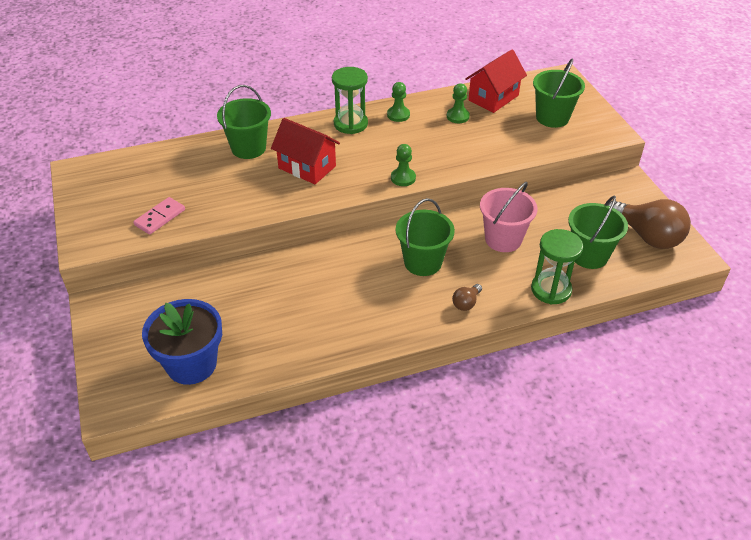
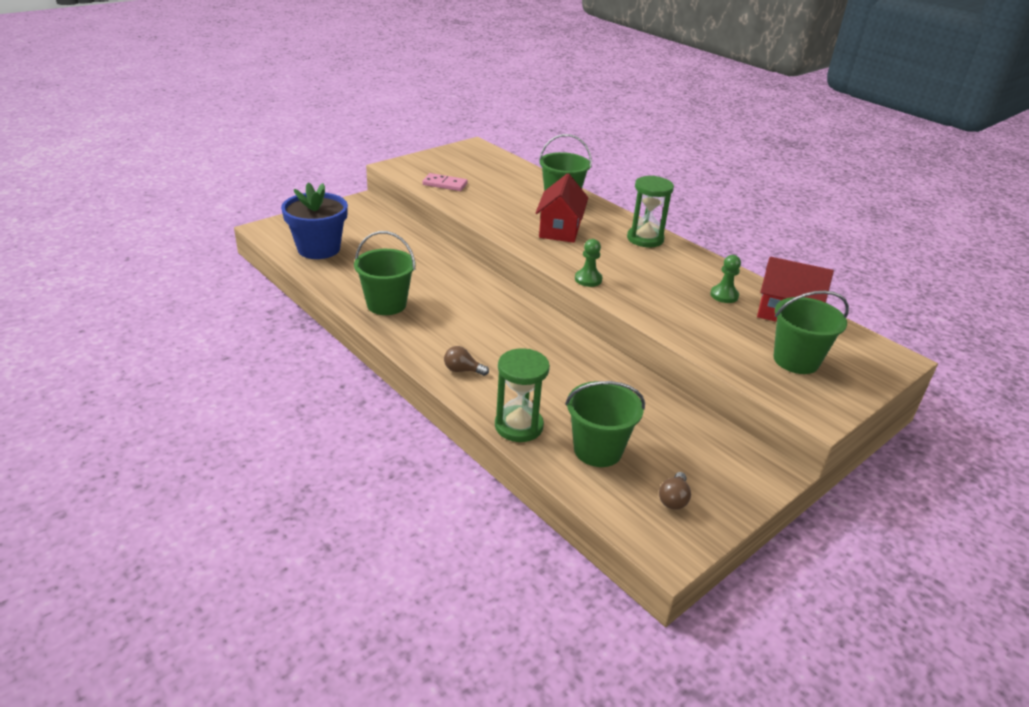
camera: 65 degrees right, 10 degrees down
(398, 115) = (687, 261): green pawn -> none
(423, 262) = (504, 335): green bucket -> green bucket (386, 304)
(503, 239) = (577, 381): pink bucket -> none
(647, 236) = (673, 499): brown light bulb -> brown light bulb, size x0.45

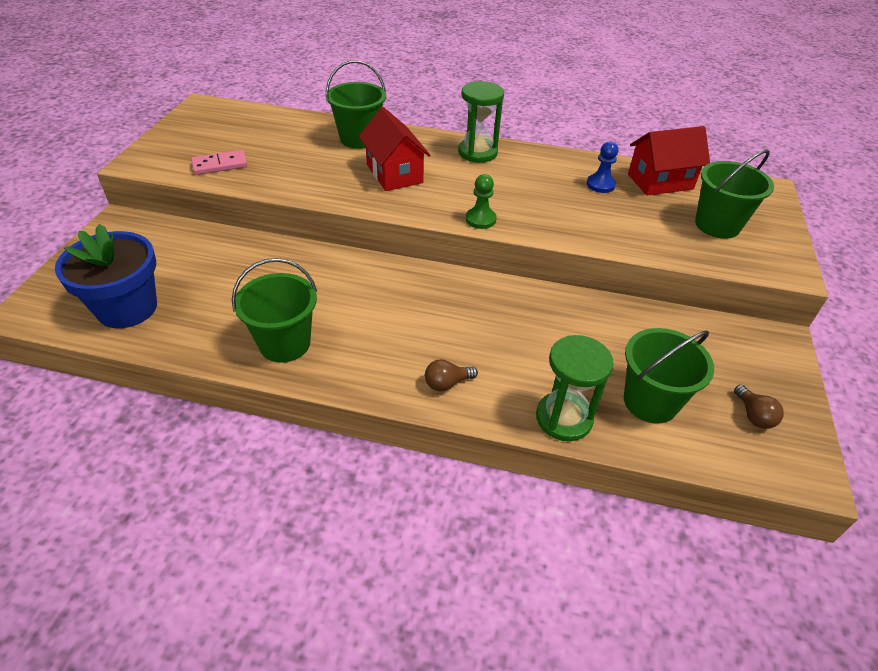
camera: 35 degrees left, 10 degrees up
(724, 295) = (600, 185): green pawn -> blue pawn

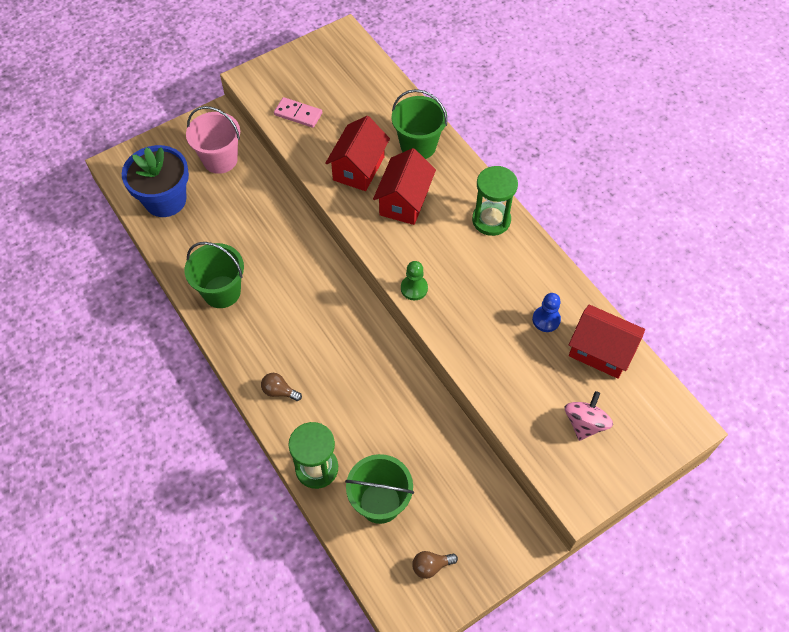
camera: 45 degrees right, 15 degrees up
(159, 248) = (220, 160): none -> pink bucket
(325, 172) = (358, 168): none -> red house
(717, 225) = (584, 423): green bucket -> pink spinning top
(753, 415) = (431, 566): brown light bulb -> brown light bulb turned 45 degrees clockwise

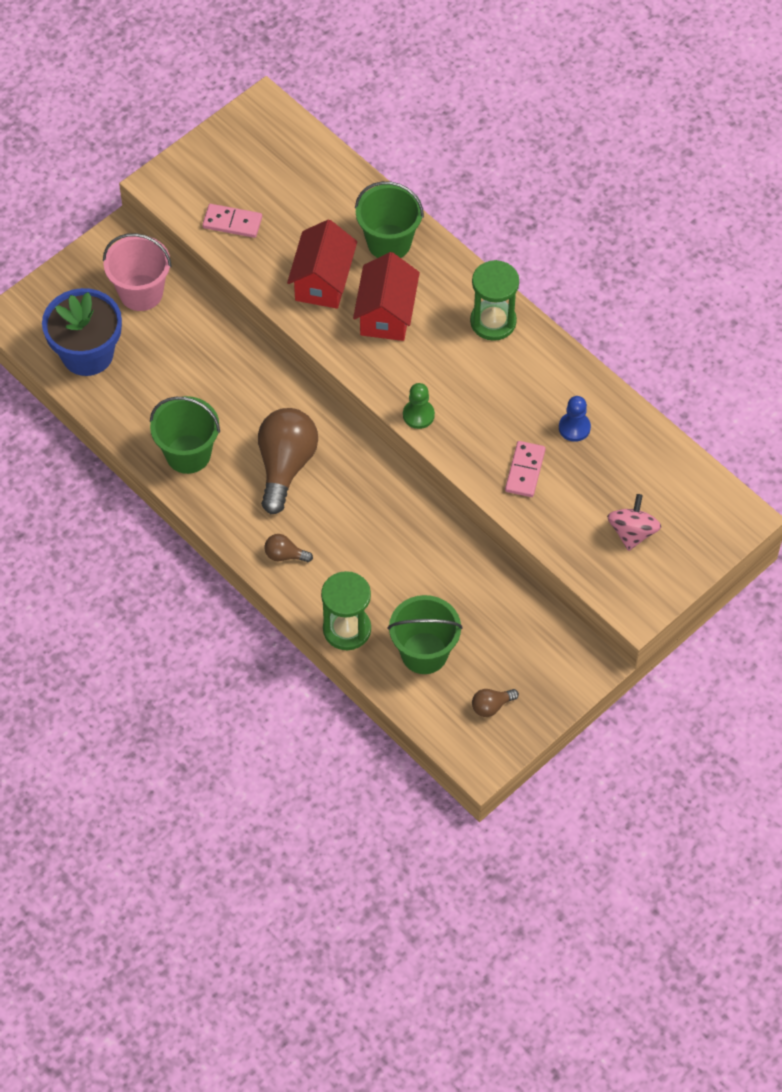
camera: 10 degrees left, 0 degrees up
(298, 314) = (285, 466): none -> brown light bulb
(497, 351) = (525, 470): none -> pink domino
(600, 351) = (640, 453): red house -> none

